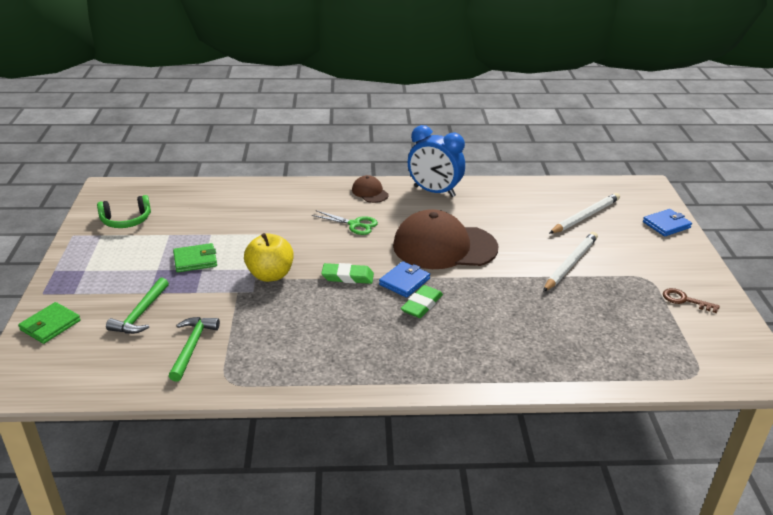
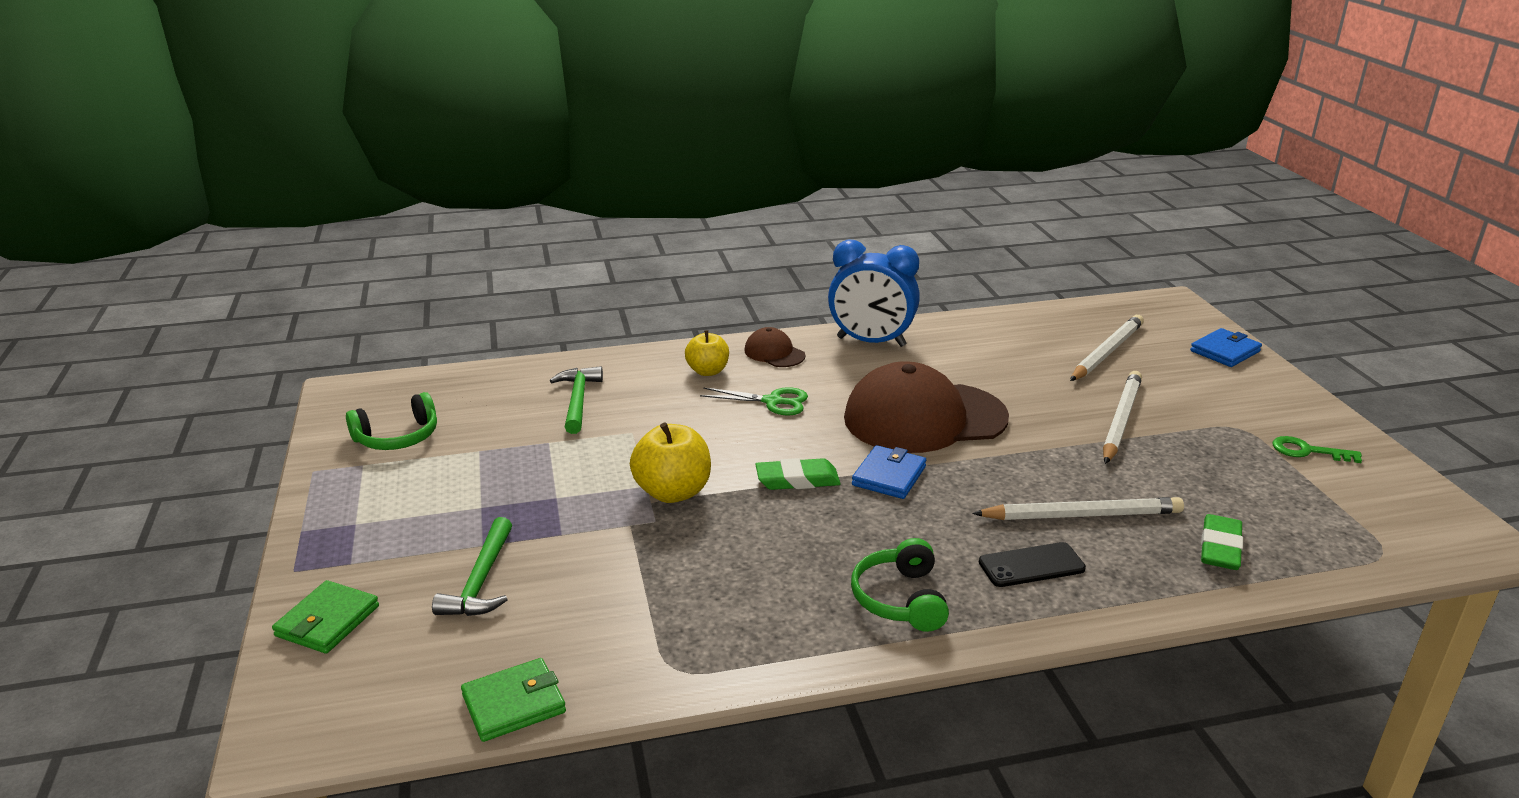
camera: 10 degrees left, 5 degrees down
(192, 346) = (591, 622): green hammer -> green hammer (578, 400)
(195, 260) = (539, 485): green wallet -> green wallet (514, 703)
(323, 200) = (707, 371): none -> yellow apple
(375, 359) = (900, 599): none -> green headphones
(421, 305) = (932, 507): green eraser -> green eraser (1220, 547)
(465, 350) = (1031, 565): none -> black phone
(513, 322) = (1082, 515): none -> white pencil
(684, 300) = (1307, 451): brown key -> green key

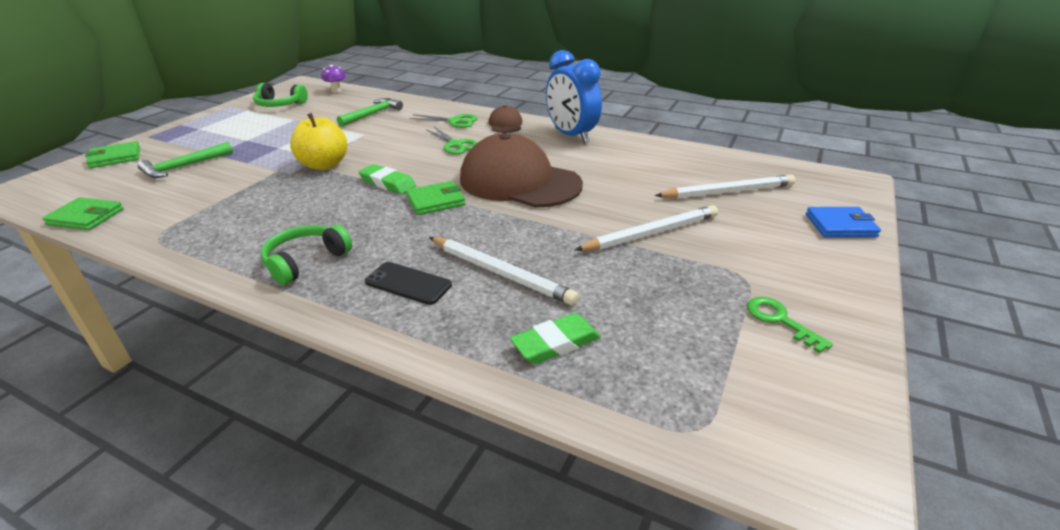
camera: 40 degrees right, 5 degrees up
(438, 384) = (336, 91): none -> purple mushroom
(707, 371) = (454, 121): yellow apple -> green scissors
(889, 476) = (436, 201): blue wallet -> green wallet

